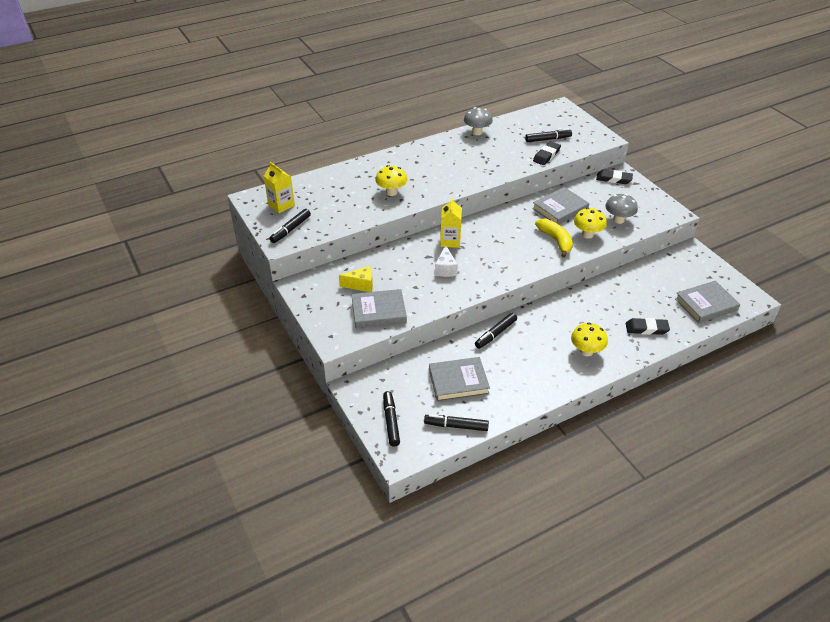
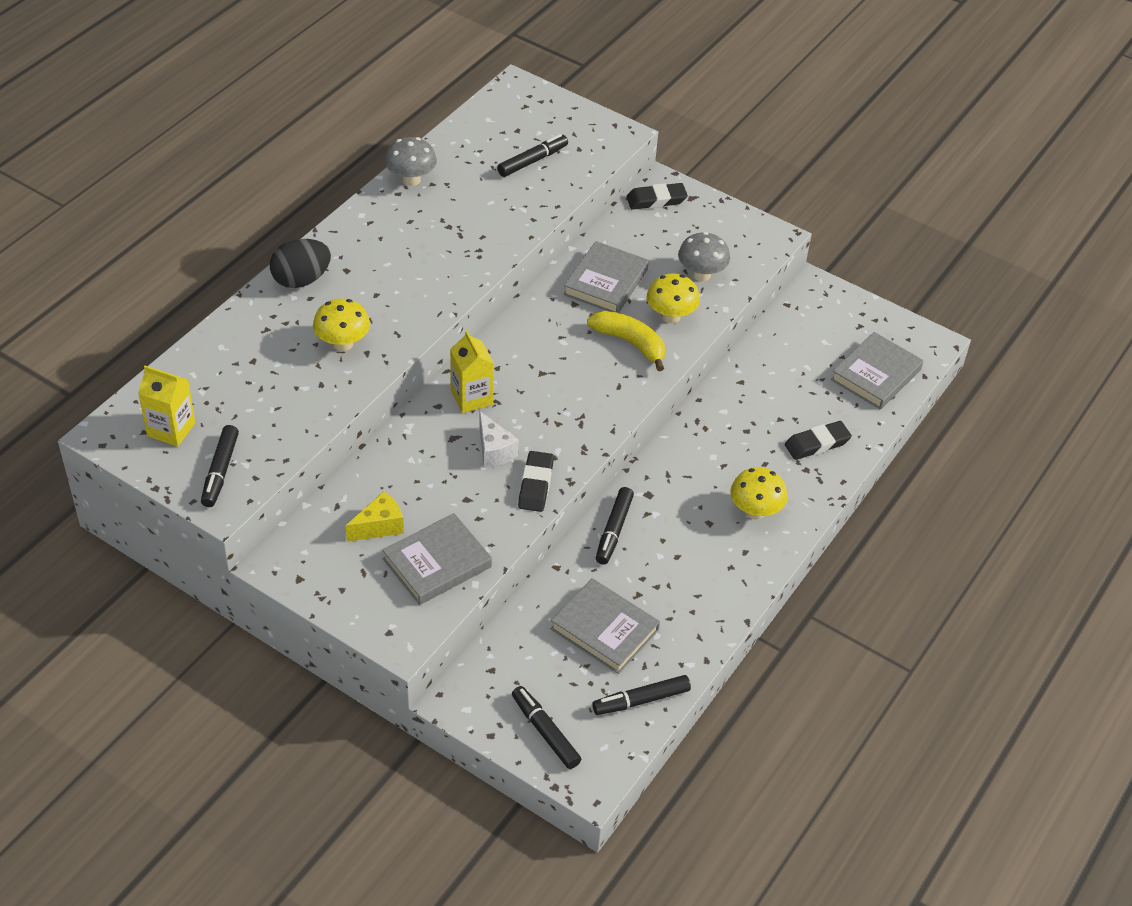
camera: 30 degrees left, 5 degrees up
(391, 160) = (301, 280): none -> black egg
(458, 382) = (604, 629): grey book -> grey book turned 75 degrees clockwise
(546, 155) = (548, 194): black eraser -> black eraser (535, 485)

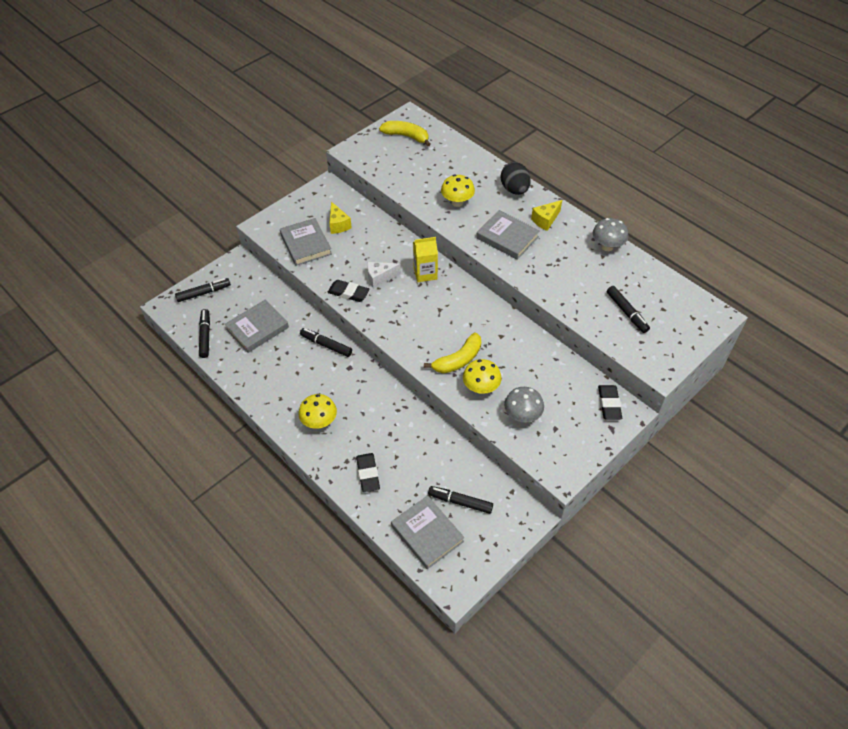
camera: 105 degrees right, 5 degrees up
(171, 429) = (406, 136): yellow carton -> yellow banana
(220, 471) = (372, 151): black marker -> black marker (460, 502)
(367, 242) = (545, 220): none -> yellow cheese
(605, 282) = (520, 357): grey book -> grey book (507, 237)

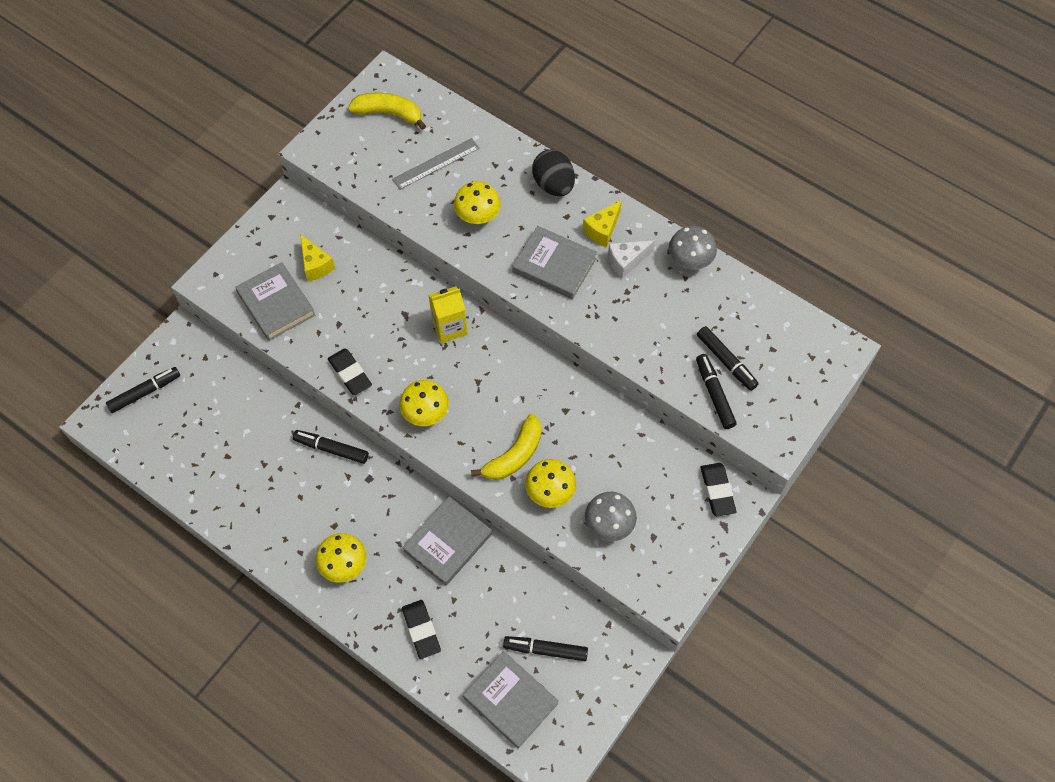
camera: 10 degrees left, 10 degrees up
(205, 336) = (162, 460): black marker -> black marker (714, 394)
(257, 328) = (232, 437): grey book -> grey book (448, 542)
(348, 293) = (350, 373): black eraser -> black eraser turned 45 degrees clockwise
(380, 278) = (389, 344): white cheese -> white cheese (626, 262)
(398, 325) = (425, 414): none -> yellow mushroom
(433, 168) = (436, 164): none -> grey ruler

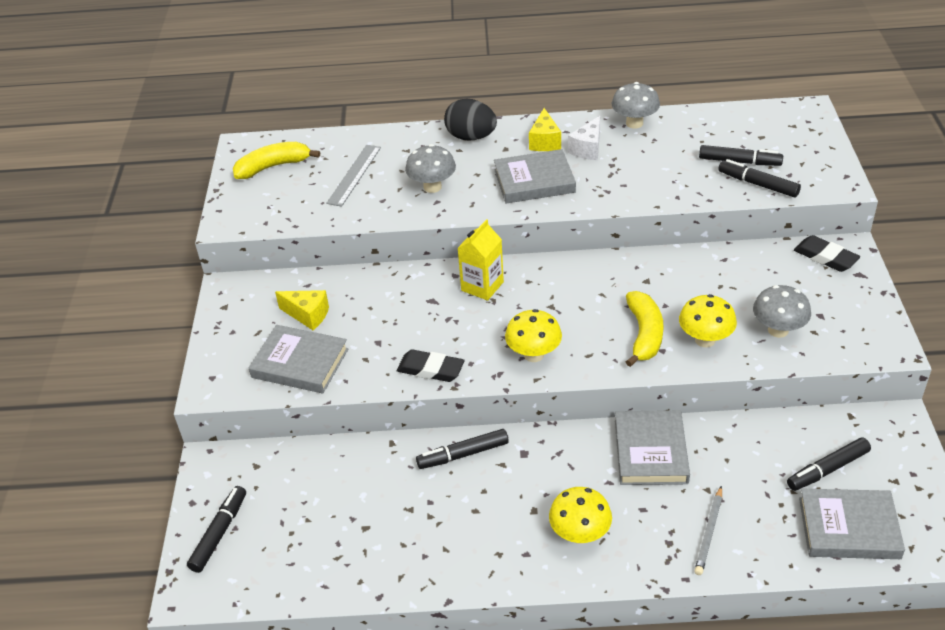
camera: 35 degrees left, 20 degrees down
(421, 630) = (709, 533): black eraser -> grey pencil
(478, 217) = (432, 187): yellow mushroom -> grey mushroom

